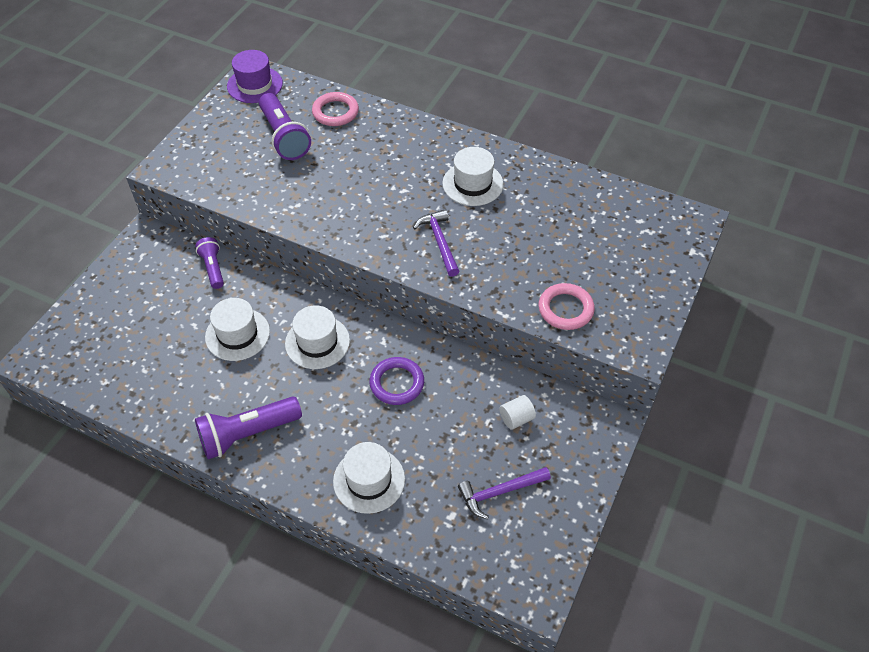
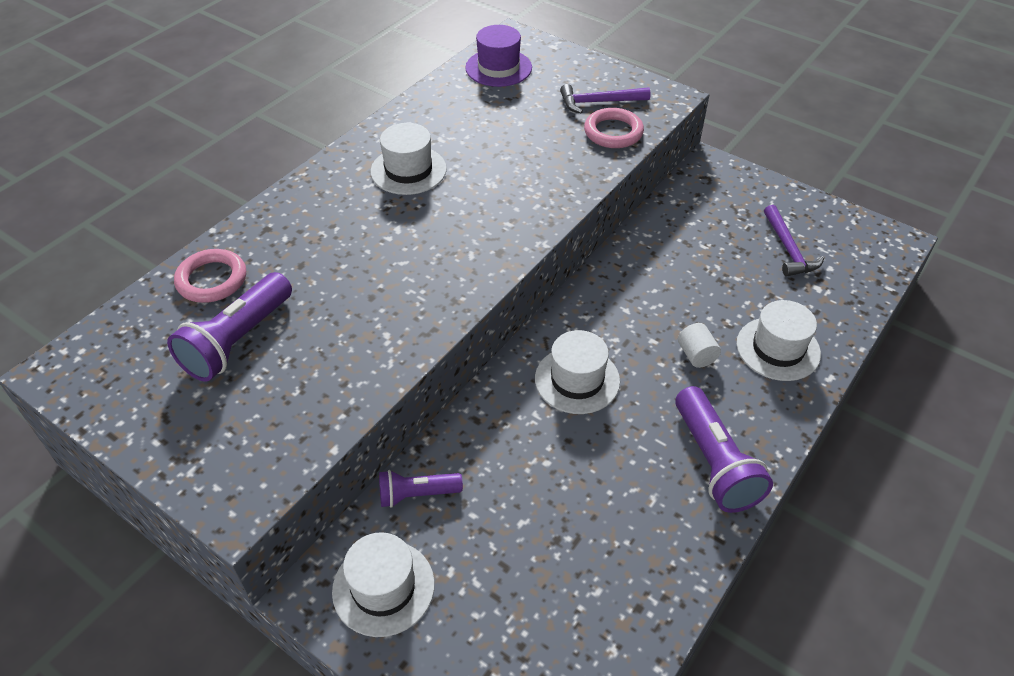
camera: 80 degrees left, 5 degrees down
(237, 334) = (549, 467): white hat -> white hat (383, 587)
(255, 85) = (91, 370): purple hat -> purple hat (498, 68)
(284, 137) = (237, 341): purple flashlight -> purple flashlight turned 135 degrees clockwise
(397, 383) = (648, 311): purple ring -> none
(439, 242) = (495, 208): purple hammer -> purple hammer (598, 102)
(516, 418) = (701, 224): white cylinder -> white cylinder (696, 355)

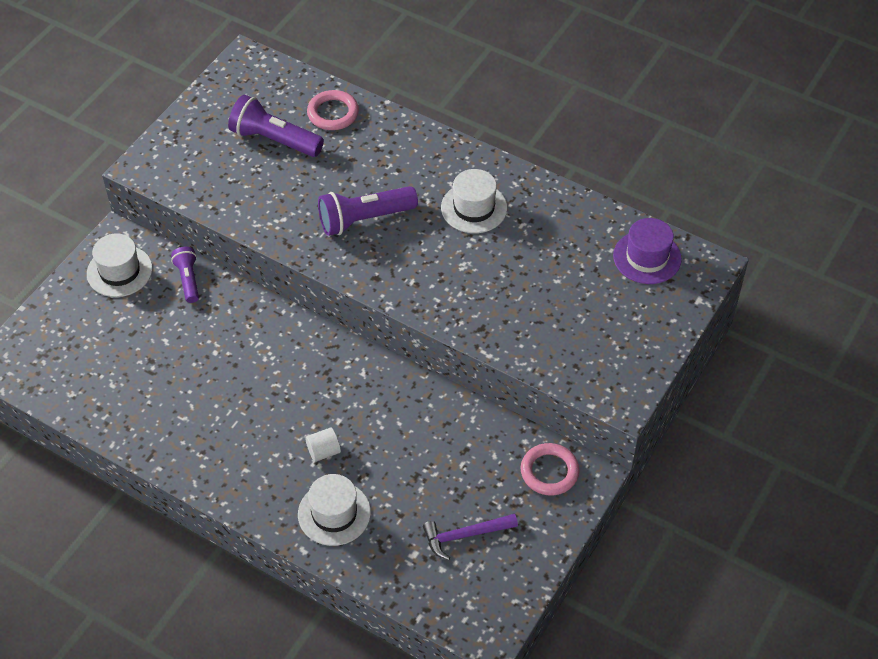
camera: 85 degrees right, 5 degrees up
(577, 380) = (293, 368): white hat -> none
(598, 102) = (601, 341): purple hammer -> none
(613, 132) = (552, 353): pink ring -> pink ring (549, 472)
(714, 463) = (214, 458): purple flashlight -> purple flashlight (364, 219)

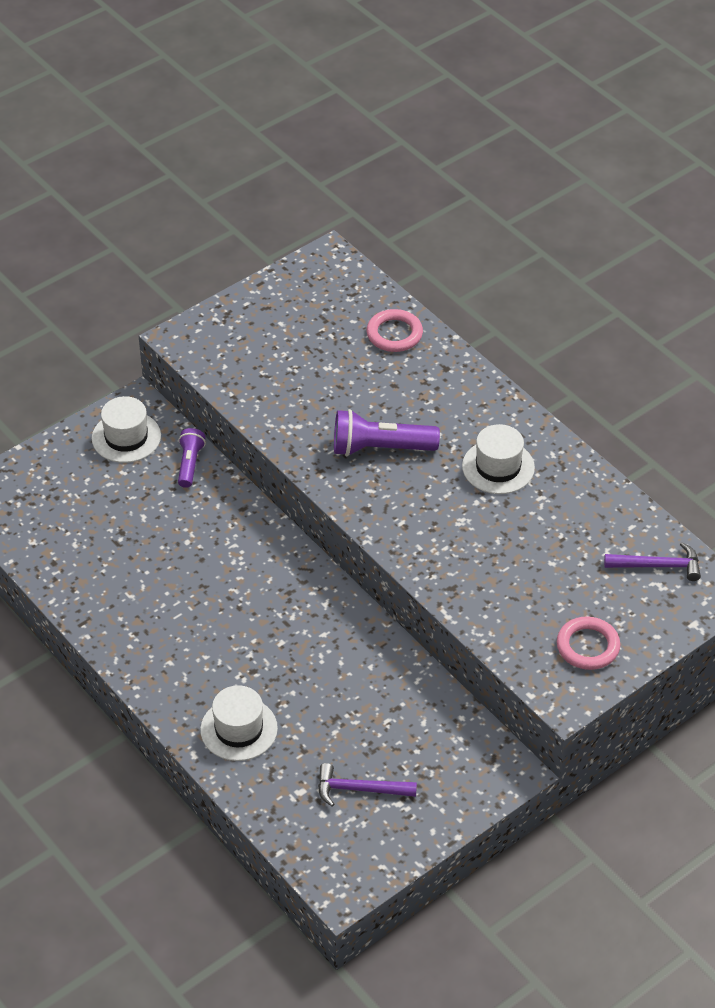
camera: 20 degrees right, 5 degrees down
(274, 140) = (323, 345): purple flashlight -> none
(323, 451) = (253, 667): white cylinder -> none
(549, 472) = (473, 754): pink ring -> pink ring (588, 646)
(647, 257) = (658, 566): purple hat -> purple hammer

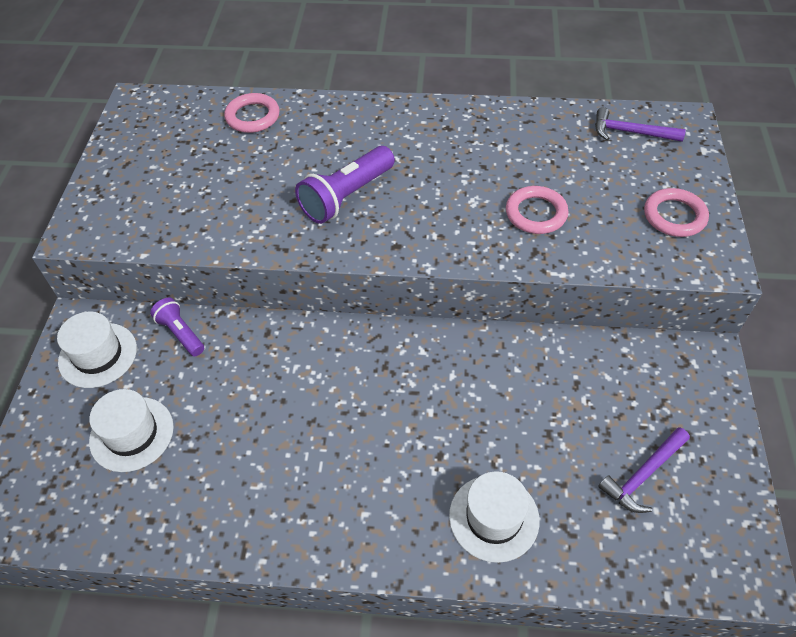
camera: 45 degrees left, 5 degrees up
(492, 564) = (536, 213): none -> pink ring
(498, 467) = (445, 148): white hat -> white hat (131, 434)
(658, 566) = (630, 132): purple hammer -> purple hammer turned 120 degrees counterclockwise

